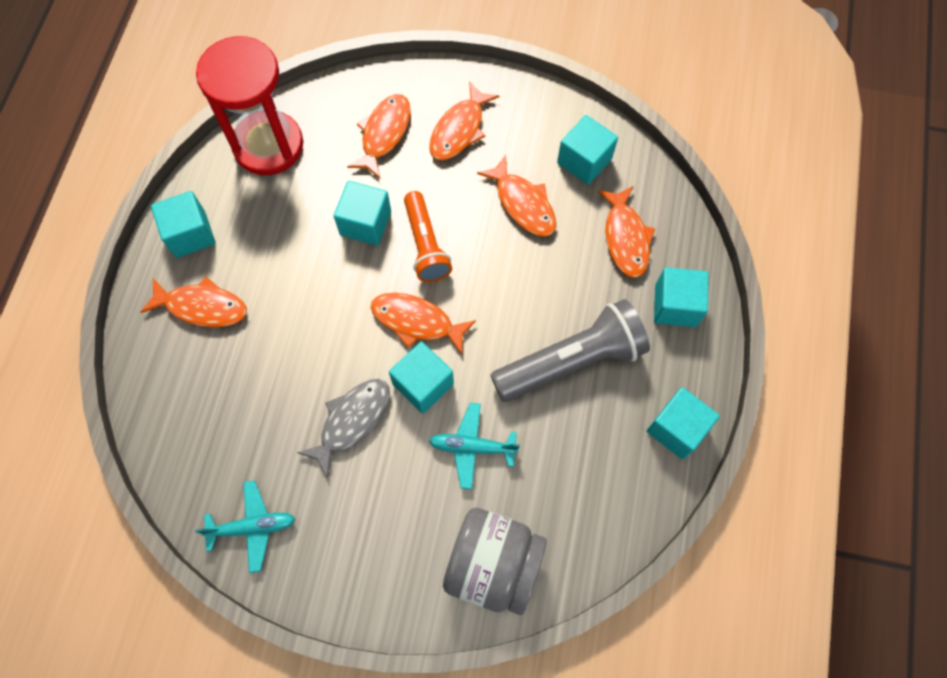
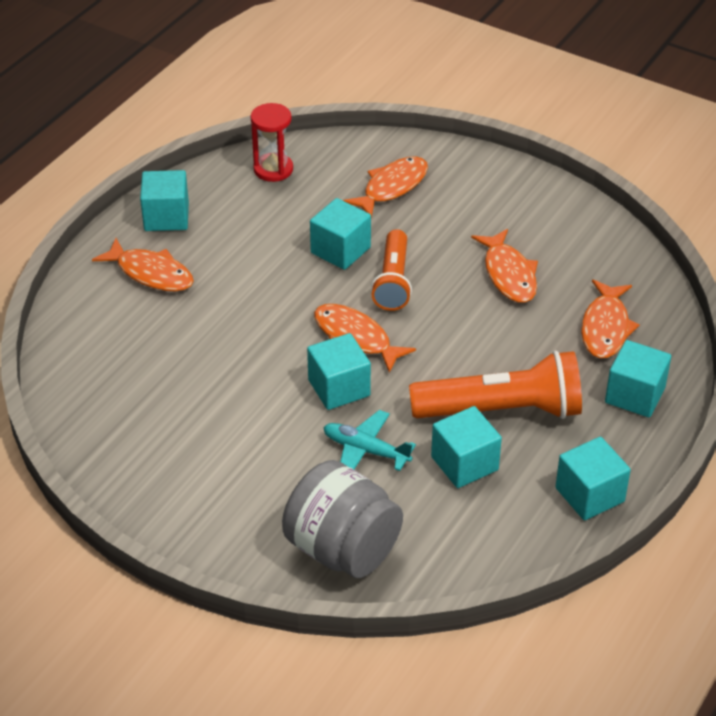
camera: 20 degrees right, 25 degrees down
(252, 527) = (118, 451): turquoise plane -> none
(268, 145) = (273, 169): red hourglass -> red hourglass, size x0.54
(352, 421) = (254, 397): grey fish -> none
(459, 130) = (470, 202): orange fish -> none
(571, 361) = (501, 410): grey flashlight -> orange flashlight
(584, 161) = (589, 256): turquoise cube -> turquoise cube (464, 463)

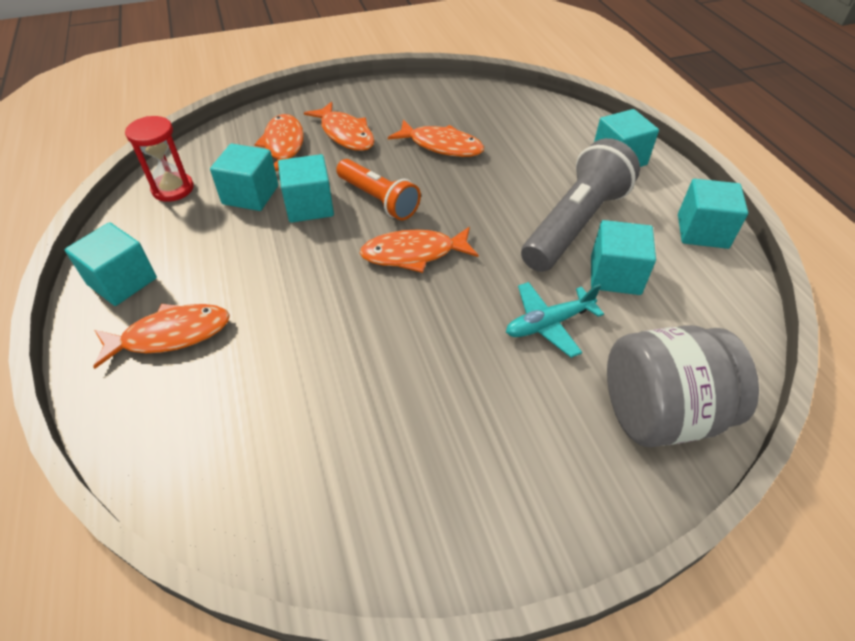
camera: 50 degrees left, 5 degrees up
(339, 388) = (459, 297): turquoise cube -> turquoise cube (250, 195)
(501, 410) = (575, 224): orange flashlight -> grey flashlight
(605, 327) = (541, 136): orange fish -> orange fish (345, 134)

